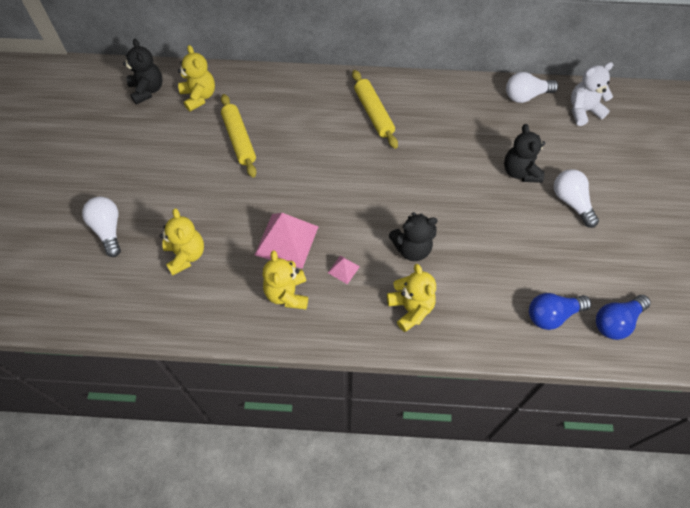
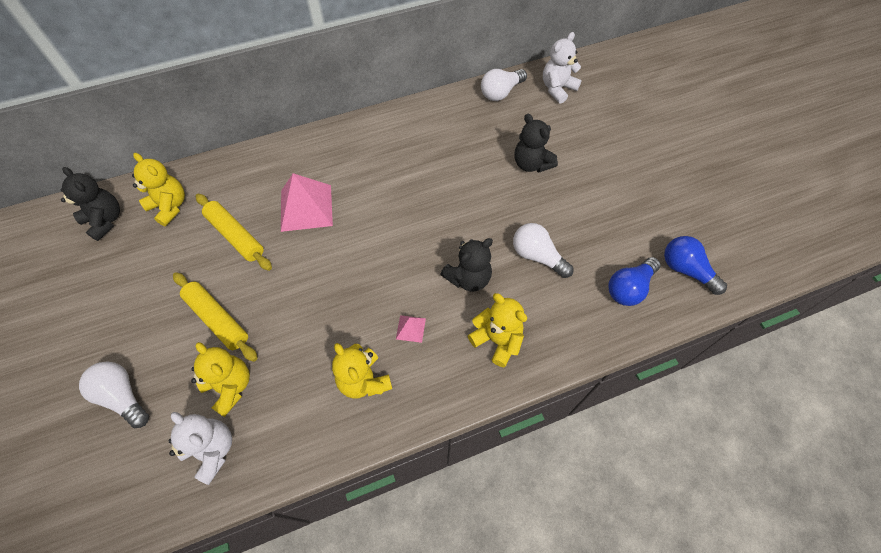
camera: 25 degrees left, 0 degrees up
(154, 296) = (212, 450): none -> white teddy bear
(287, 240) = (337, 323): pink pyramid -> pink pyramid (306, 207)
(374, 113) = (366, 158): yellow rolling pin -> yellow rolling pin (217, 319)
(571, 202) = (590, 175): white light bulb -> white light bulb (537, 256)
(616, 322) = (686, 270): blue light bulb -> blue light bulb turned 105 degrees clockwise

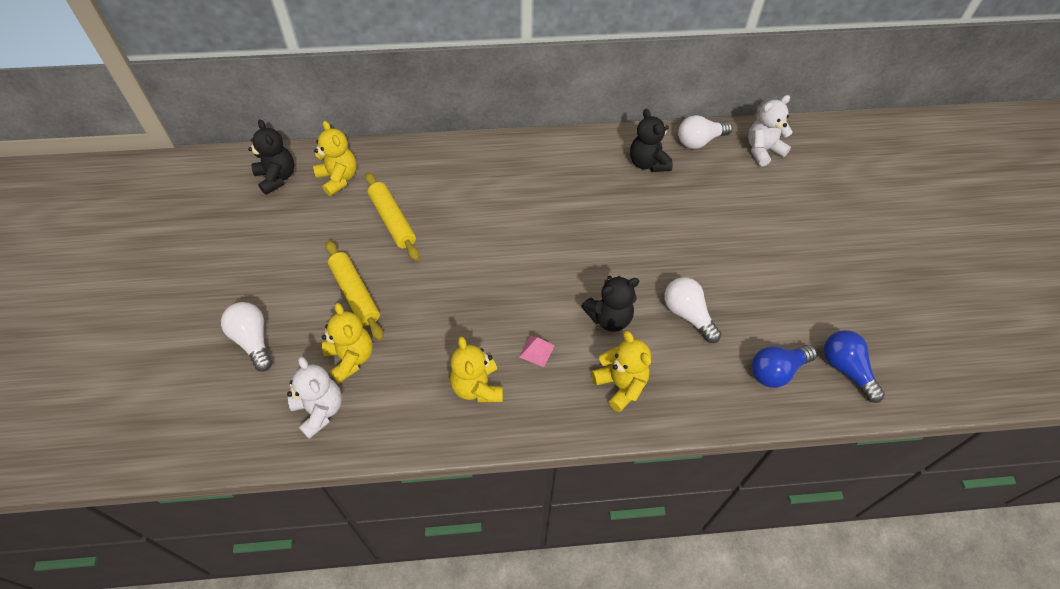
camera: 15 degrees right, 5 degrees down
(306, 207) = (467, 210): pink pyramid -> none
(531, 164) = (710, 221): black teddy bear -> black teddy bear (647, 163)

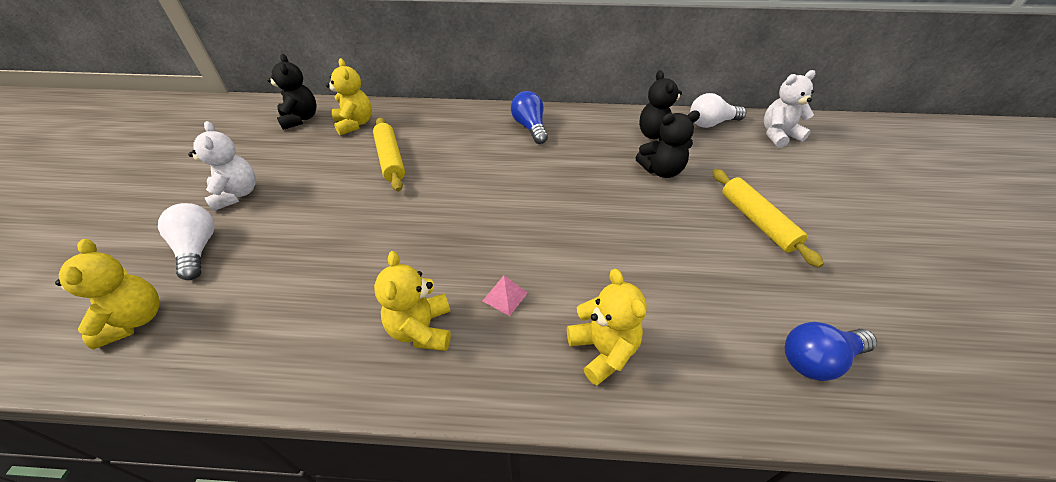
camera: 10 degrees right, 10 degrees down
(320, 410) = (226, 332): white teddy bear -> white teddy bear (237, 194)
(351, 358) = (290, 279): yellow teddy bear -> yellow teddy bear (135, 320)
(355, 294) = (325, 217): yellow rolling pin -> yellow rolling pin (757, 221)
(609, 318) = (598, 271): black teddy bear -> black teddy bear (661, 171)
(687, 315) = (695, 278): white light bulb -> none
(846, 369) = (918, 370): blue light bulb -> blue light bulb (530, 127)

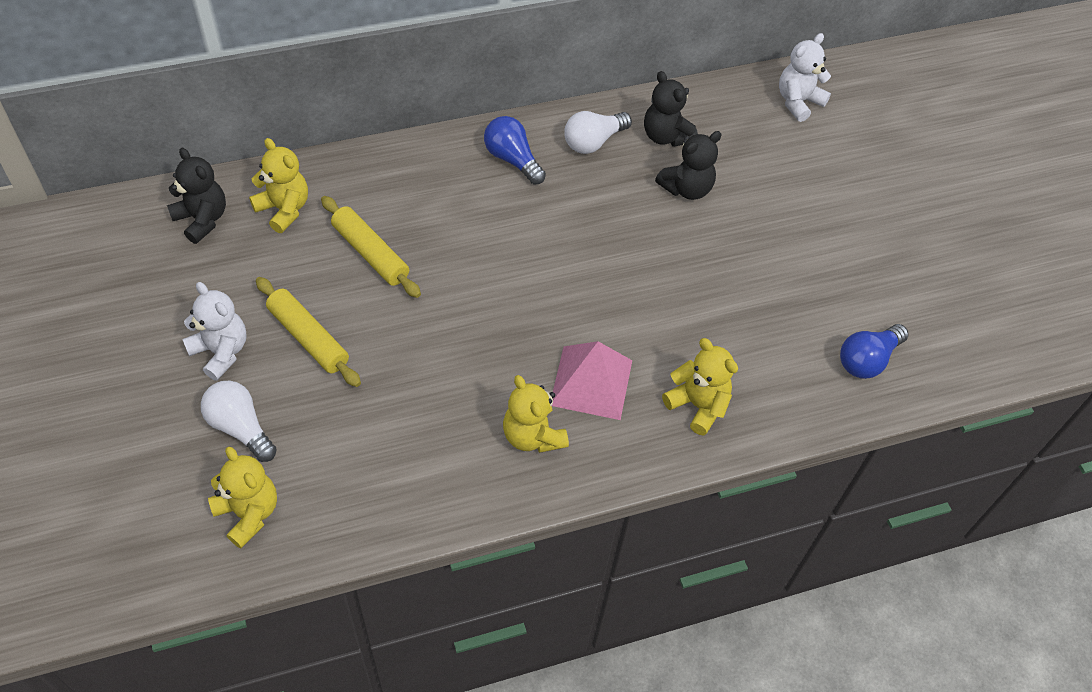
camera: 25 degrees left, 10 degrees up
(505, 297) = (591, 382): pink pyramid -> pink pyramid, size x2.18
(711, 123) = (721, 100): white light bulb -> white light bulb (593, 141)
(757, 221) = (797, 231): yellow rolling pin -> yellow rolling pin (308, 337)

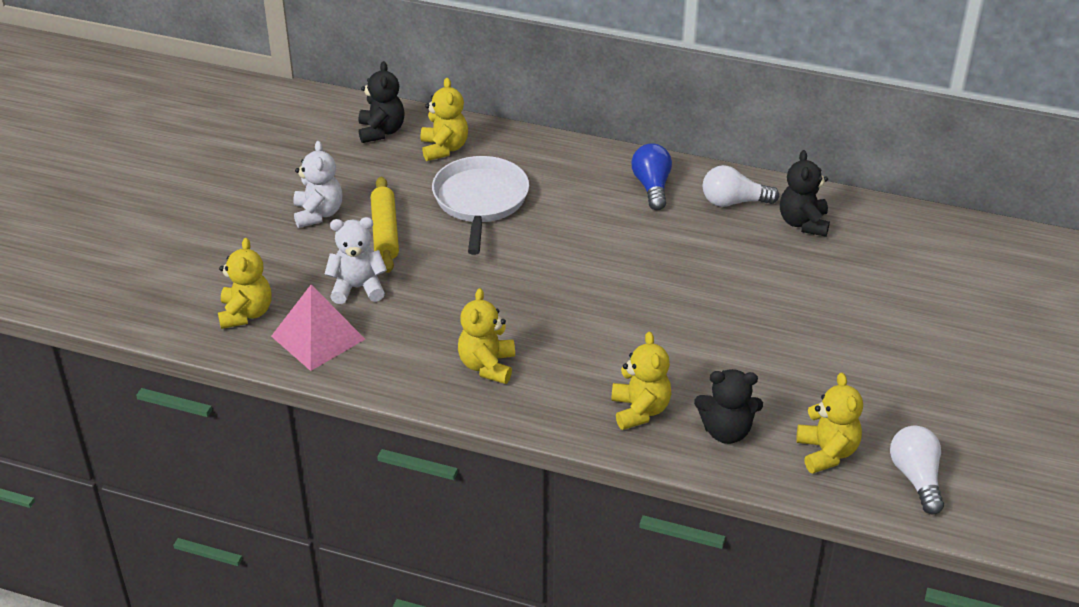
camera: 40 degrees right, 15 degrees down
(240, 427) = (288, 263): white light bulb -> white light bulb (916, 478)
(370, 253) = (480, 201): yellow rolling pin -> white pan
(591, 382) = (567, 355): pink pyramid -> pink pyramid (318, 337)
(686, 188) = (784, 266): black teddy bear -> black teddy bear (726, 431)
(798, 102) = (958, 248): white teddy bear -> white teddy bear (357, 288)
(867, 360) = (827, 452): blue light bulb -> yellow teddy bear

